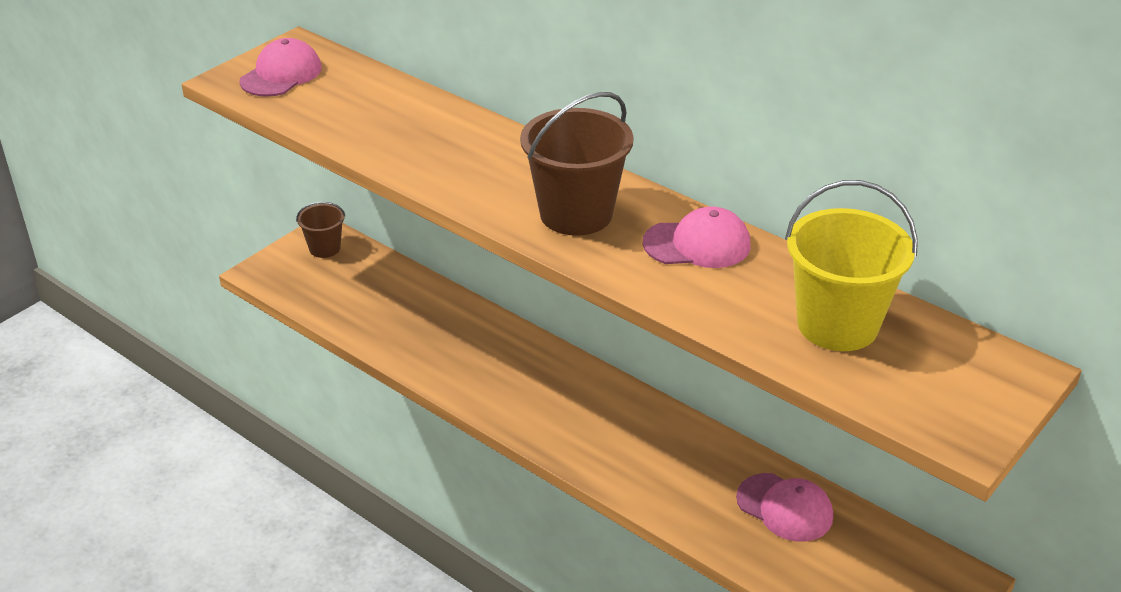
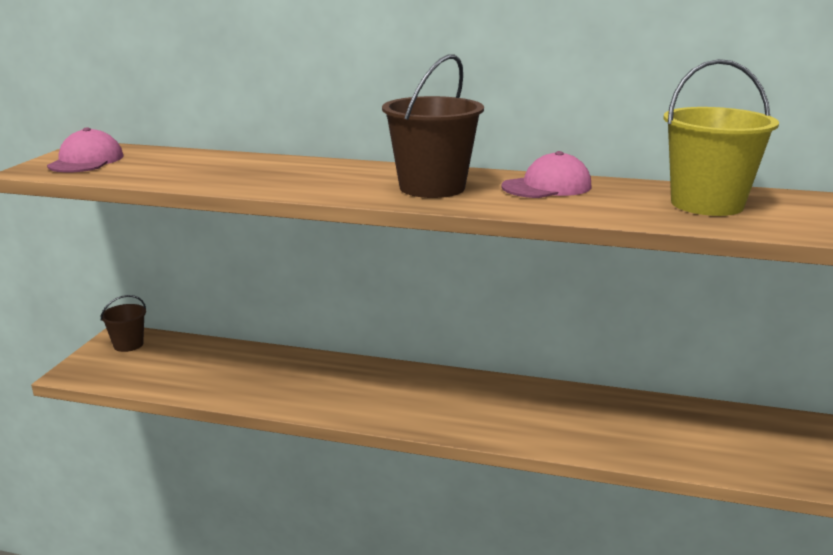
camera: 25 degrees left, 15 degrees down
(785, 508) = (643, 417): pink cap -> none

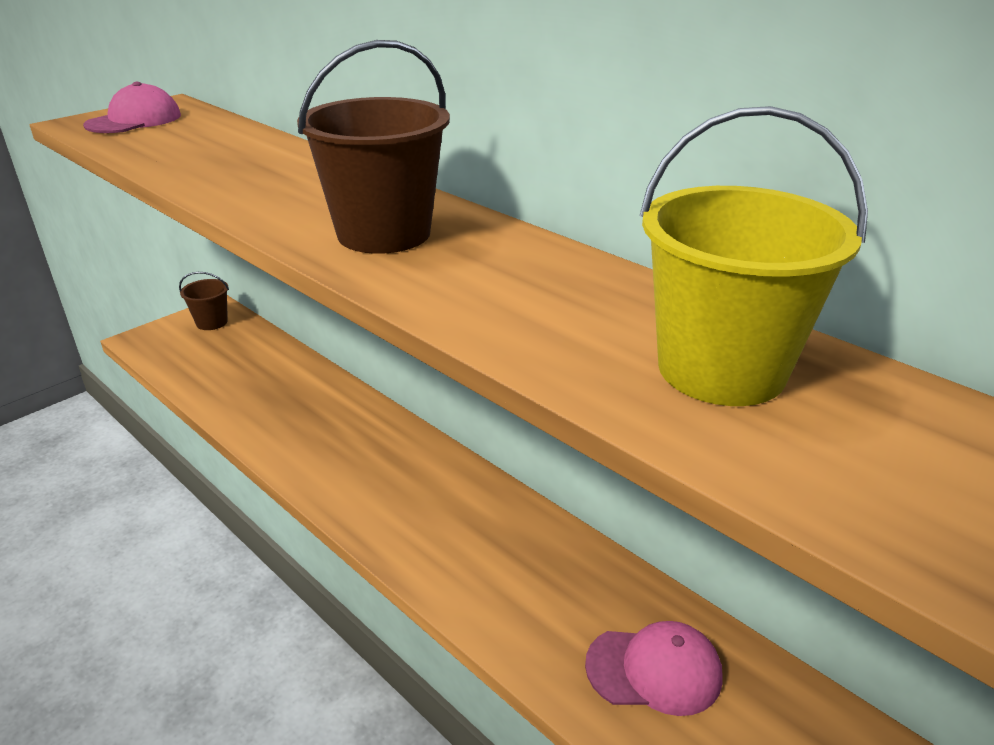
camera: 30 degrees right, 10 degrees up
(547, 186) = (530, 268): pink cap -> pink cap (654, 670)

